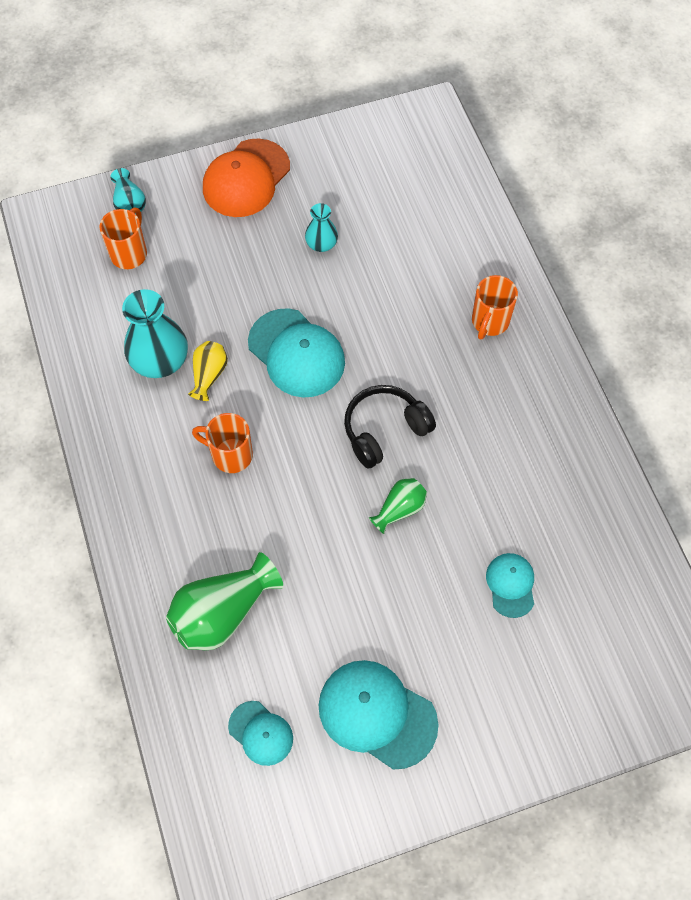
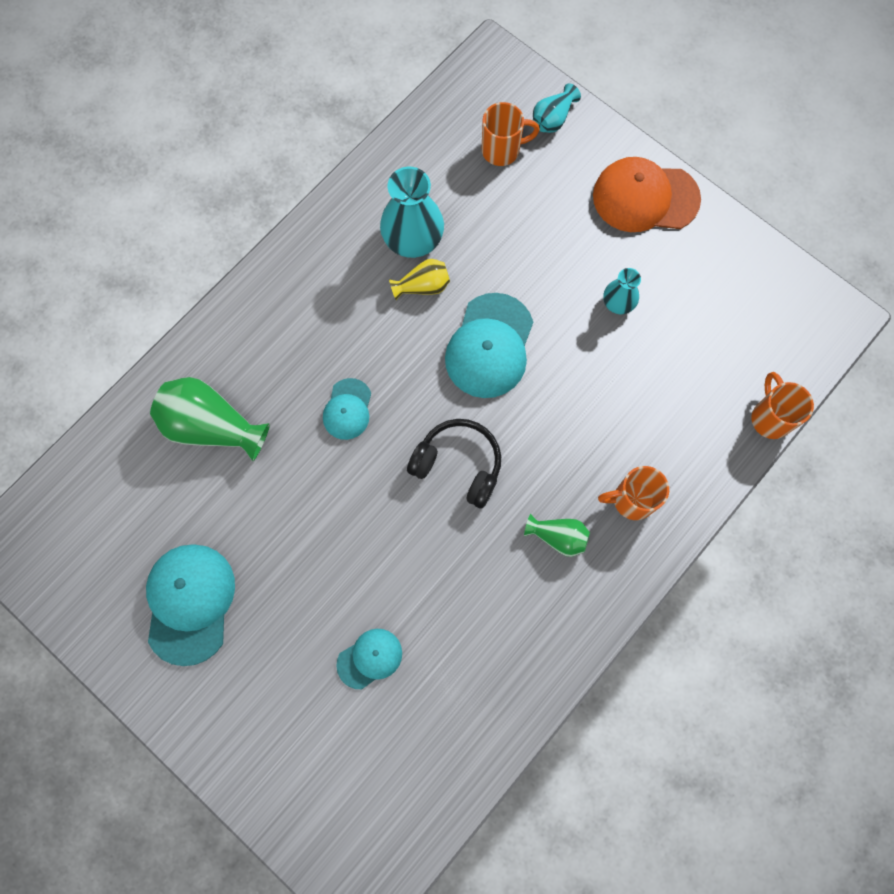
camera: 60 degrees right, 10 degrees up
(230, 455) = (357, 348): orange mug -> orange mug (770, 417)
(261, 733) = (126, 516): turquoise cap -> turquoise cap (347, 409)
(399, 509) = (388, 520): green vase -> green vase (558, 537)

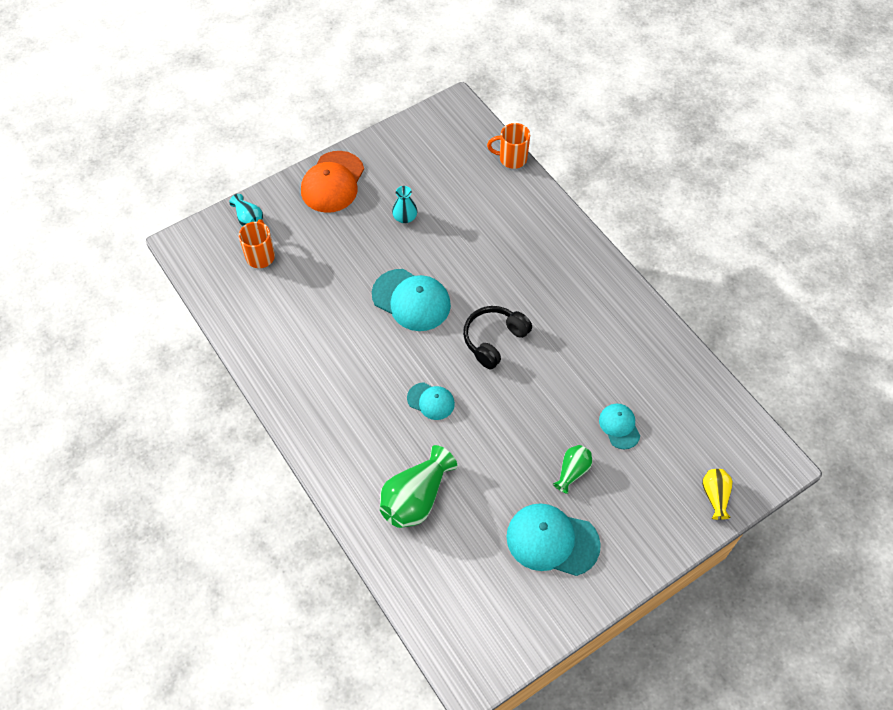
camera: 75 degrees left, 15 degrees down
(413, 238) = (309, 328): turquoise vase -> none
(423, 286) = (350, 331): yellow vase -> yellow vase (715, 496)
(558, 537) = (561, 293): green vase -> green vase (572, 471)
(631, 500) = (546, 246): orange mug -> none

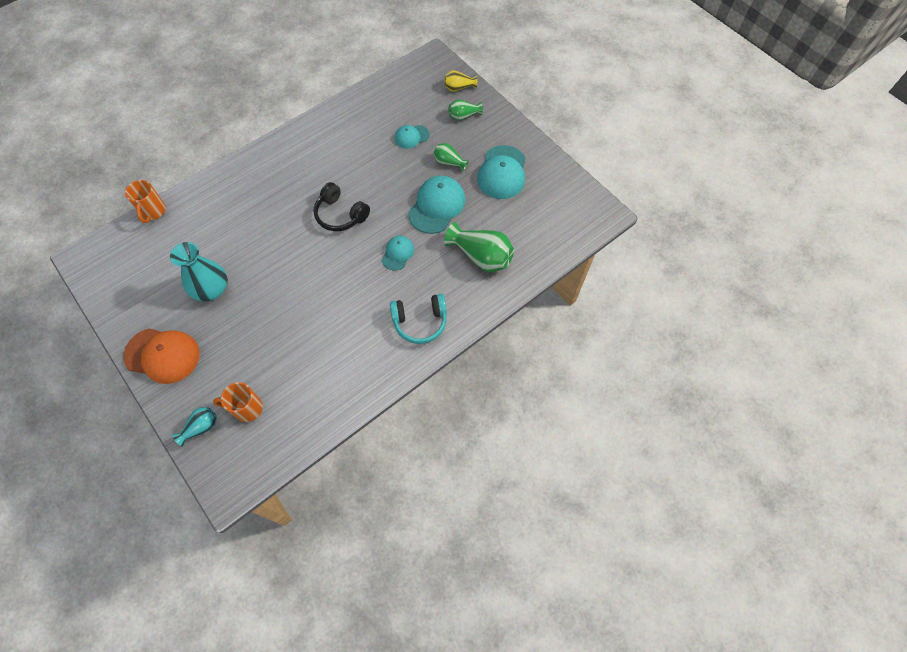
camera: 95 degrees left, 5 degrees up
(333, 421) = (420, 322): none -> turquoise headphones
(405, 217) = (211, 289): turquoise vase -> turquoise vase, size x1.81
(411, 300) = (301, 276): turquoise cap -> turquoise cap (437, 206)
(658, 498) = (463, 116): none -> green vase

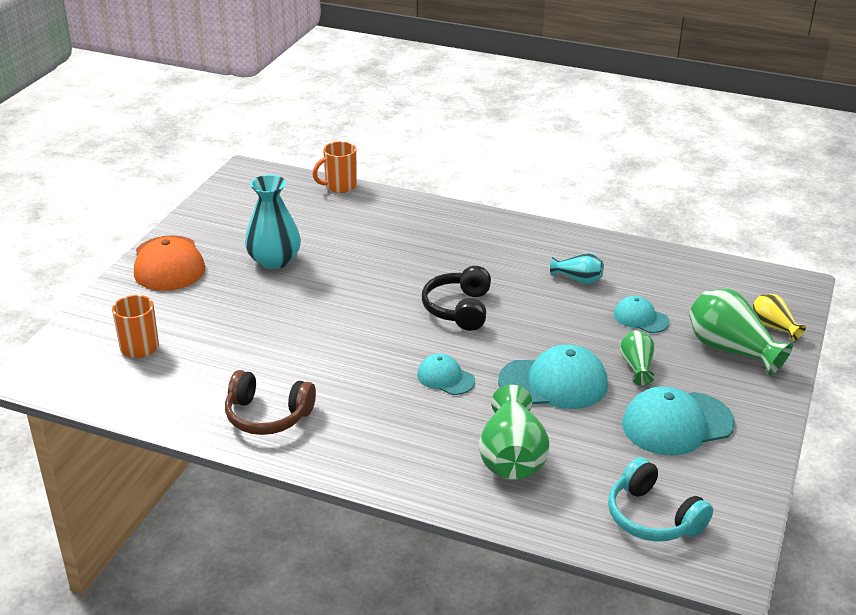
camera: 60 degrees right, 30 degrees down
(201, 427) = (96, 325): turquoise vase -> turquoise vase (578, 279)
(369, 360) = (267, 415): none -> brown headphones
(398, 253) = (445, 378): turquoise cap -> turquoise cap turned 135 degrees counterclockwise
(420, 322) = (357, 438): turquoise headphones -> turquoise headphones (652, 517)
(463, 116) = (730, 349): green vase -> green vase, size x1.81

